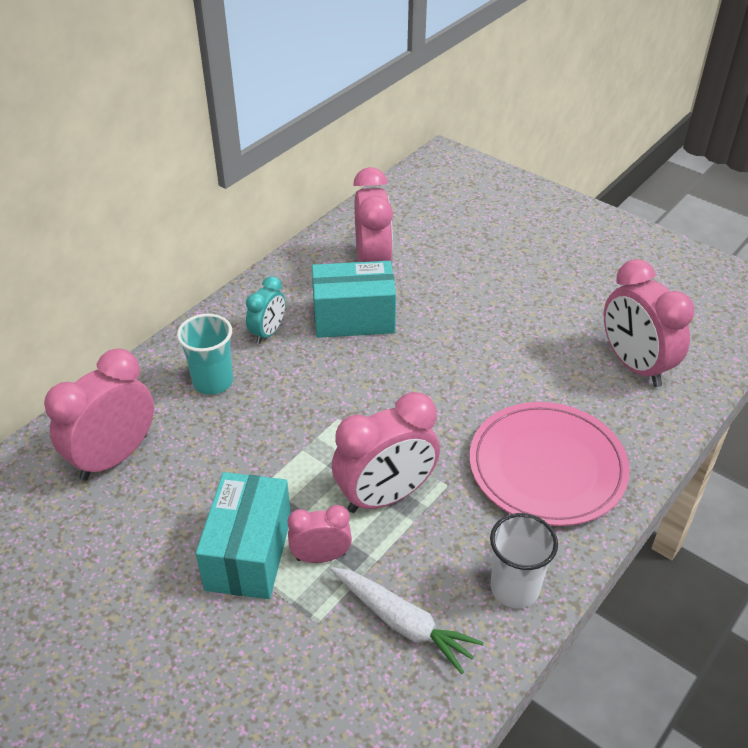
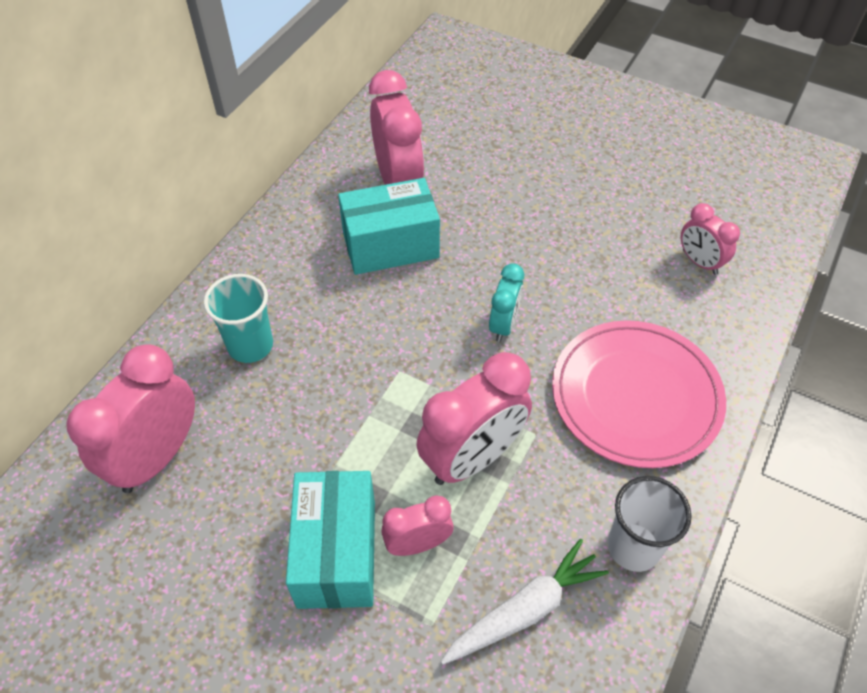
camera: 10 degrees left, 10 degrees up
(268, 332) = (299, 276): turquoise clock -> turquoise clock (503, 325)
(403, 623) = (524, 610): white carrot -> white carrot turned 60 degrees counterclockwise
(635, 365) = (699, 262): pink clock -> pink clock, size x0.56

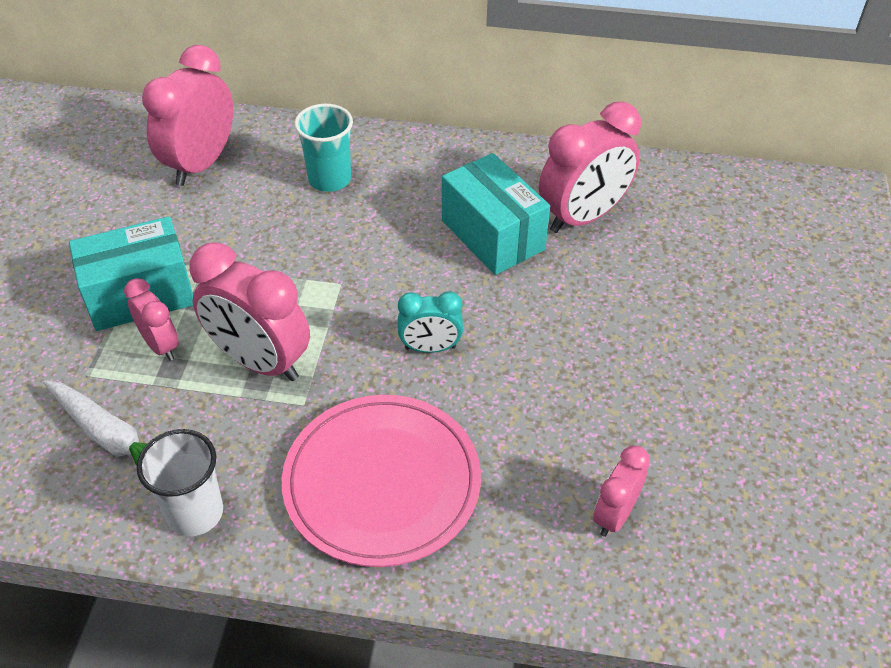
camera: 70 degrees right, 5 degrees down
(157, 457) = (201, 164): pink clock -> pink clock turned 75 degrees counterclockwise

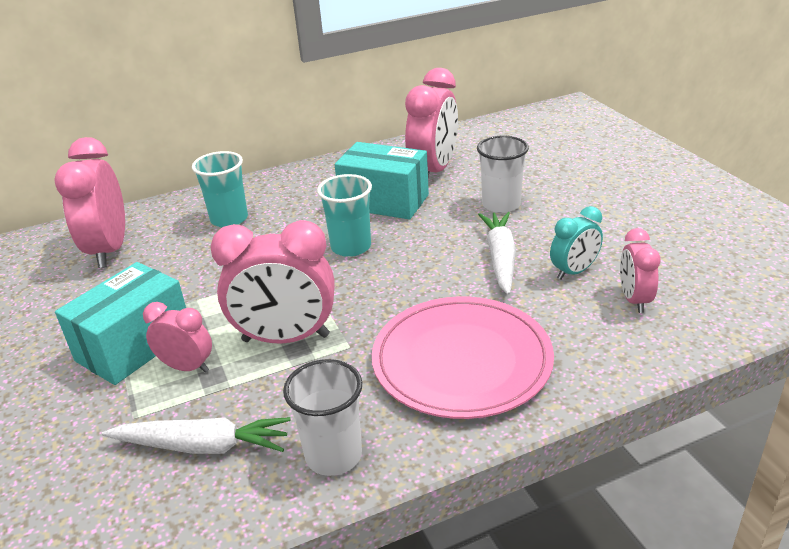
camera: 30 degrees left, 15 degrees down
(407, 280) = (351, 247): none -> turquoise cup
(430, 347) = (409, 274): turquoise clock -> turquoise clock (574, 272)
(535, 380) = (500, 258): none -> white carrot
(606, 306) = (501, 205): none -> white cup

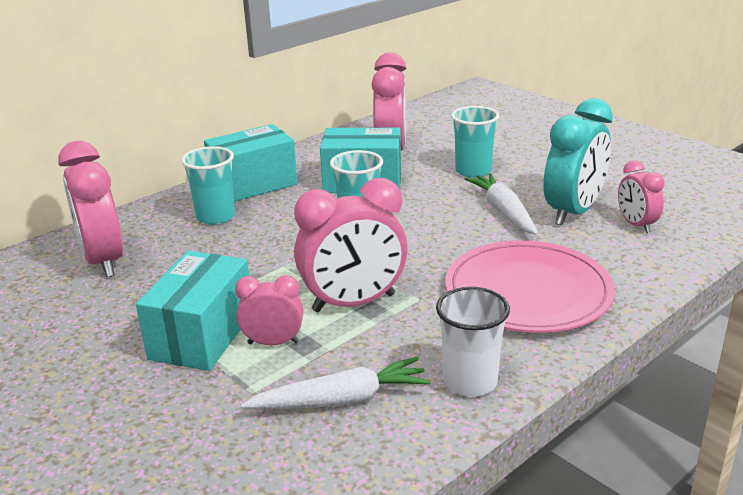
camera: 20 degrees left, 5 degrees down
(284, 189) = (253, 184): none -> turquoise box
(501, 205) = (473, 171): white cup -> turquoise cup
(574, 272) = (573, 212): turquoise clock -> turquoise clock, size x1.80

